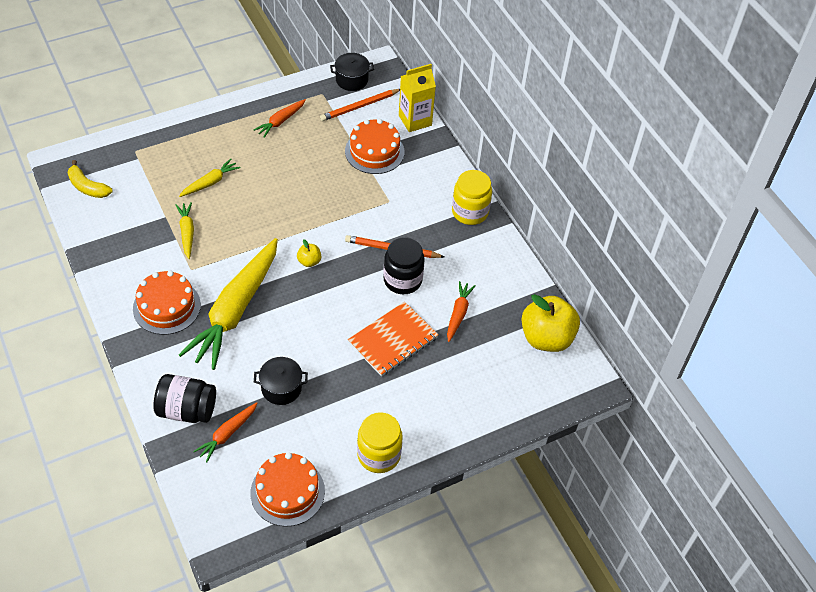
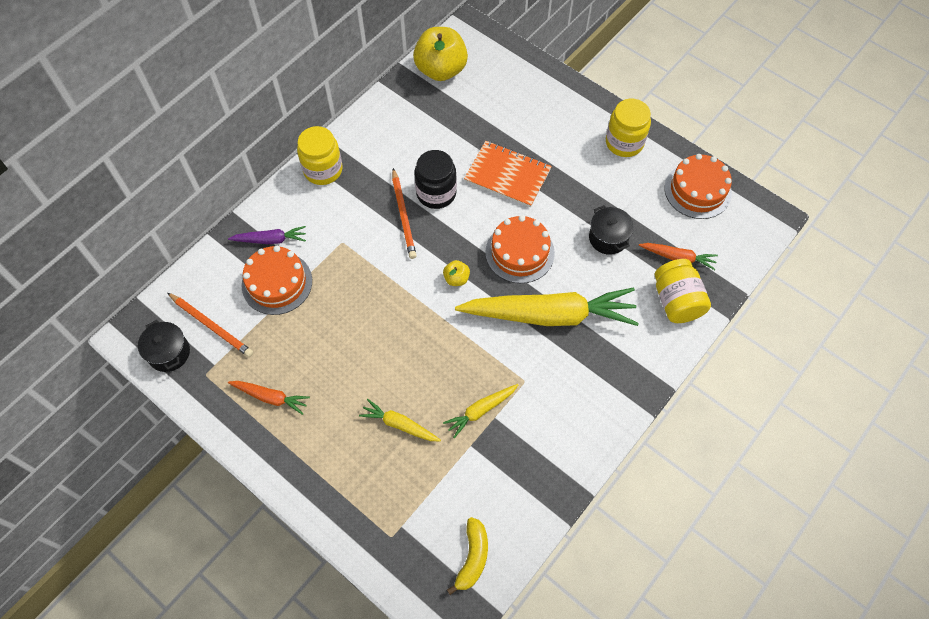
camera: 110 degrees left, 10 degrees up
(167, 306) = (581, 379): orange cake -> orange cake (519, 252)
(187, 410) = (676, 301): black jar -> yellow jar
(415, 120) = (212, 263): yellow carton -> none
(417, 159) = (270, 240): none -> purple carrot
(458, 314) = (451, 138): orange carrot -> none

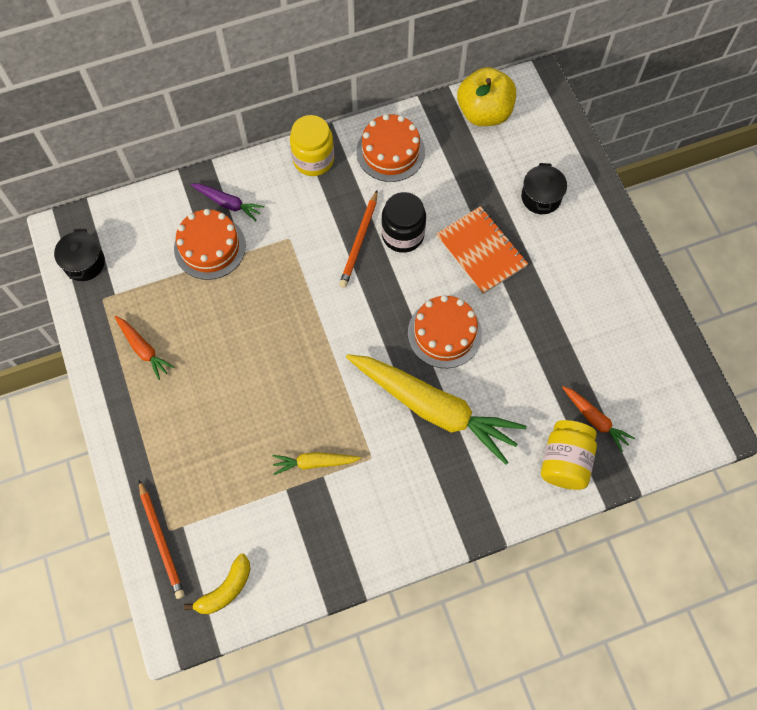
camera: 30 degrees right, 5 degrees up
(212, 326) = (132, 257): orange pencil -> orange pencil (161, 541)
(399, 424) = (236, 435): yellow carrot -> none
(456, 279) = (370, 327): yellow apple -> none
(608, 238) = (538, 364): black pot -> black pot (541, 197)
(624, 142) = (618, 276): yellow jar -> none
(697, 190) = (661, 362): orange cake -> orange cake (390, 152)

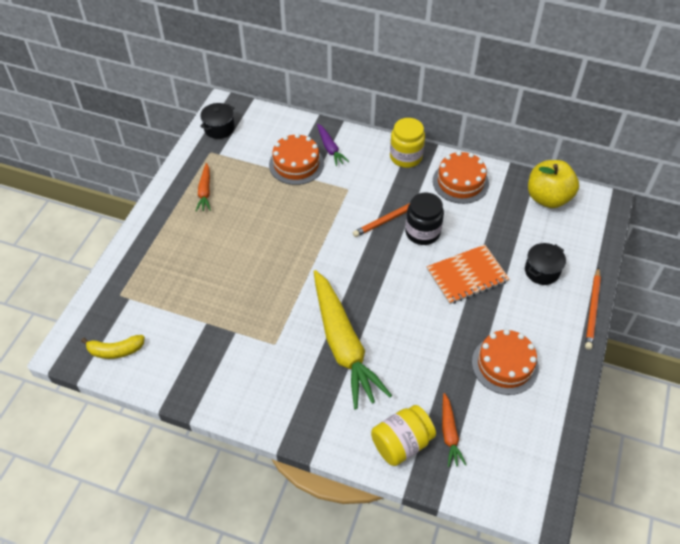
camera: 40 degrees right, 15 degrees down
(161, 541) = (110, 297): orange pencil -> orange pencil (592, 310)
(314, 463) = (238, 321): yellow carrot -> none
(444, 333) = (394, 306): orange cake -> orange cake (505, 365)
(481, 251) = (467, 275): orange notebook -> orange notebook turned 60 degrees clockwise

